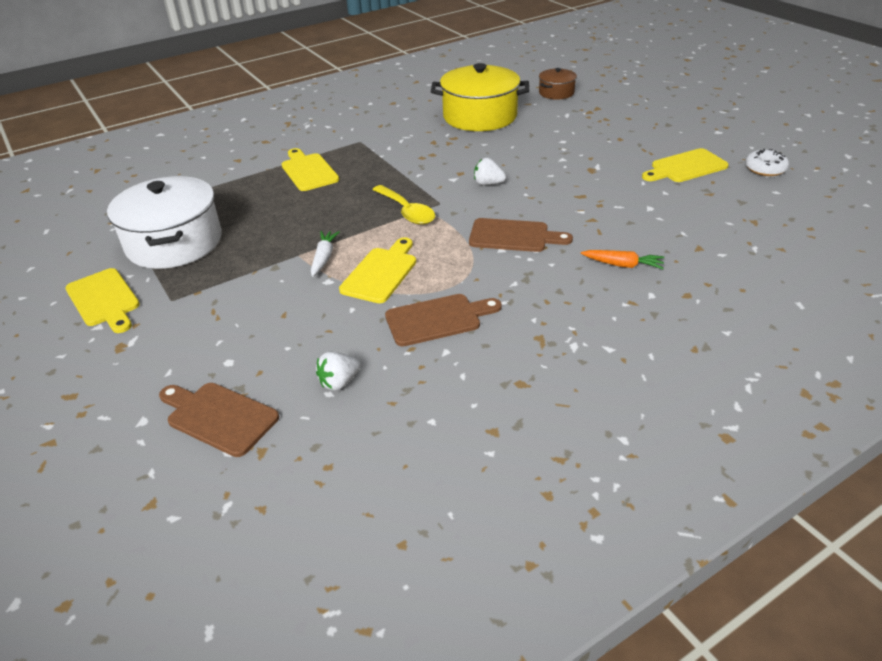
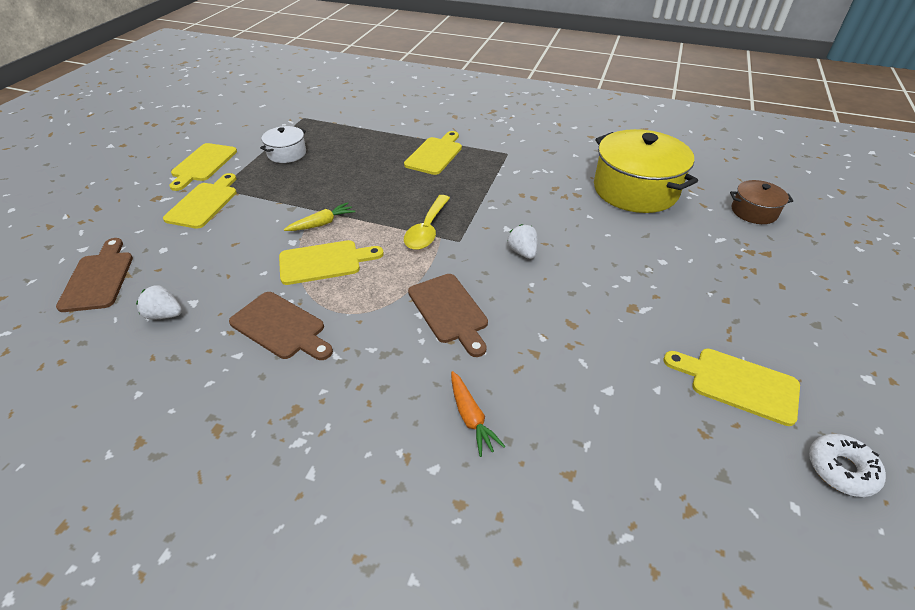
camera: 50 degrees right, 5 degrees up
(174, 243) = (287, 153): white pot -> white pot, size x0.50
(184, 316) = (204, 203): none -> yellow cutting board
(324, 258) = (322, 224): white carrot -> yellow carrot

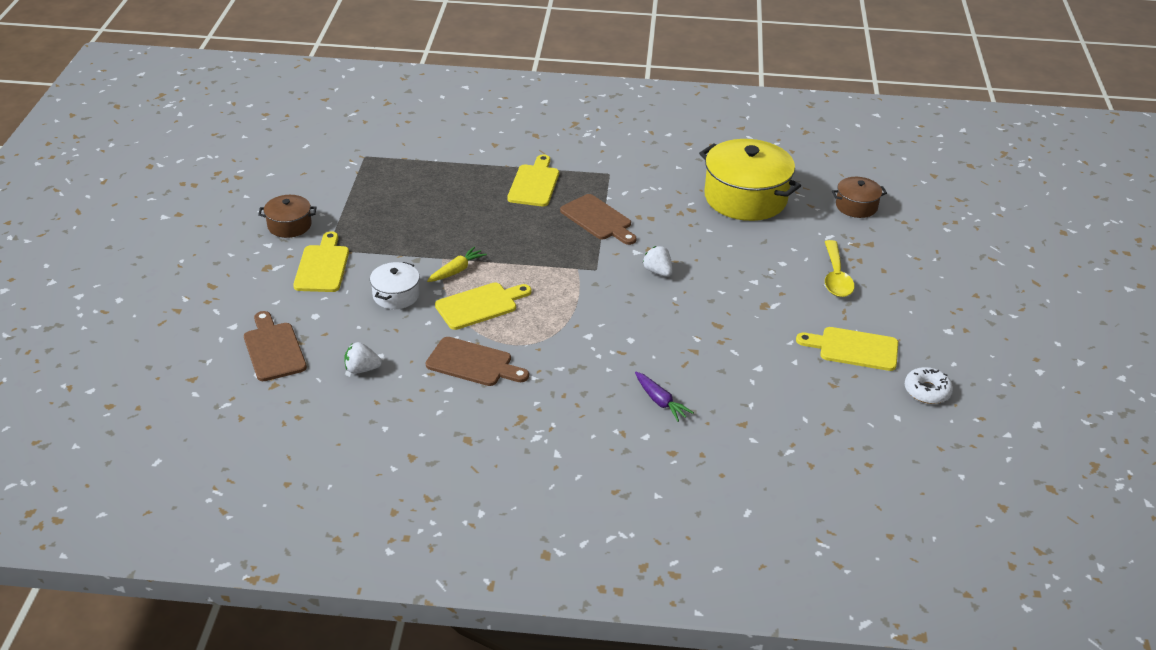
camera: 15 degrees left, 5 degrees down
(203, 164) = (289, 225): yellow cutting board -> brown pot
(287, 153) = (374, 202): white pot -> white pot (396, 295)
(427, 230) = (561, 263): yellow spoon -> yellow spoon (836, 277)
(449, 311) = (612, 330): brown cutting board -> brown cutting board (598, 219)
(471, 417) = (660, 401): orange carrot -> purple carrot

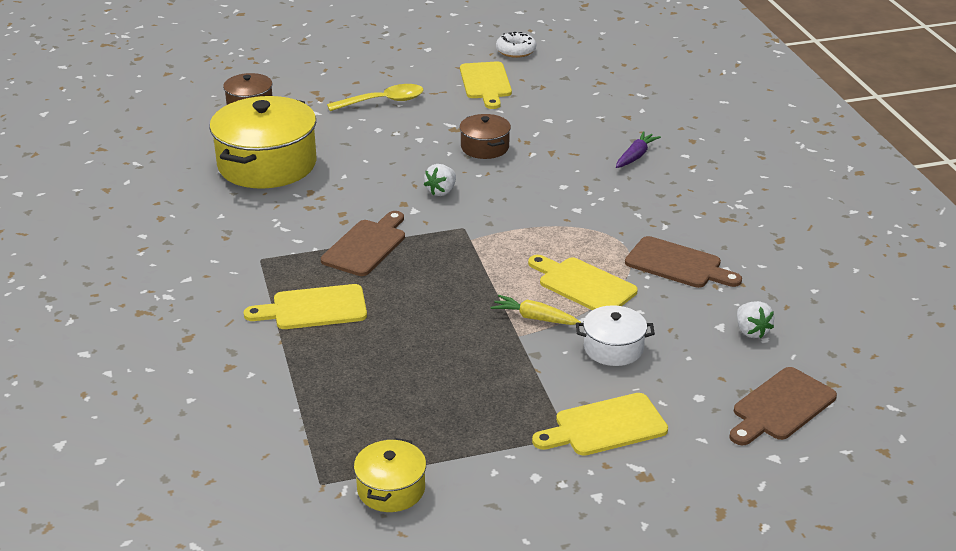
camera: 110 degrees left, 5 degrees down
(289, 225) = (541, 493): brown pot -> brown pot (485, 147)
(339, 177) = (391, 489): none -> yellow pot
(473, 363) = (677, 264): brown cutting board -> brown cutting board turned 120 degrees clockwise

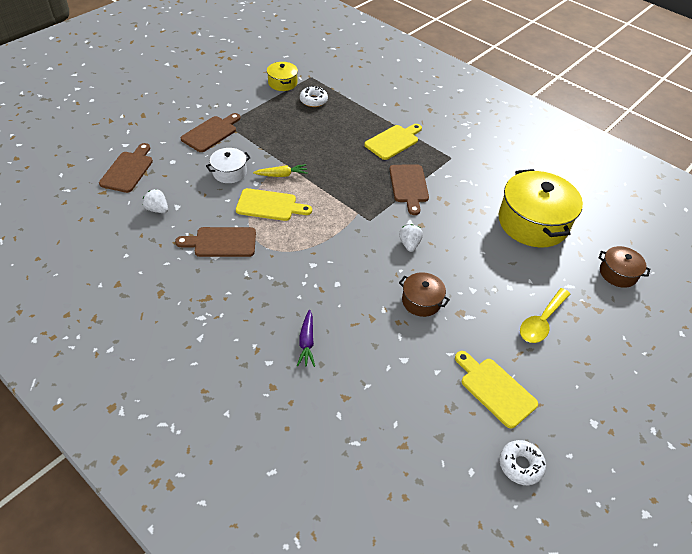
camera: 145 degrees right, 15 degrees up
(368, 426) = (313, 100): none -> white donut
(605, 426) = (211, 133): yellow cutting board -> brown cutting board

